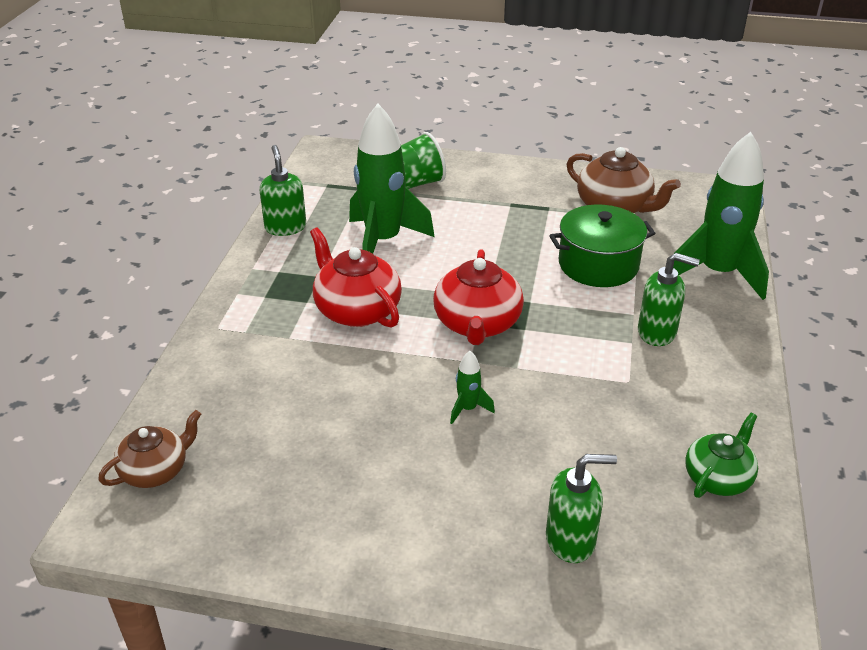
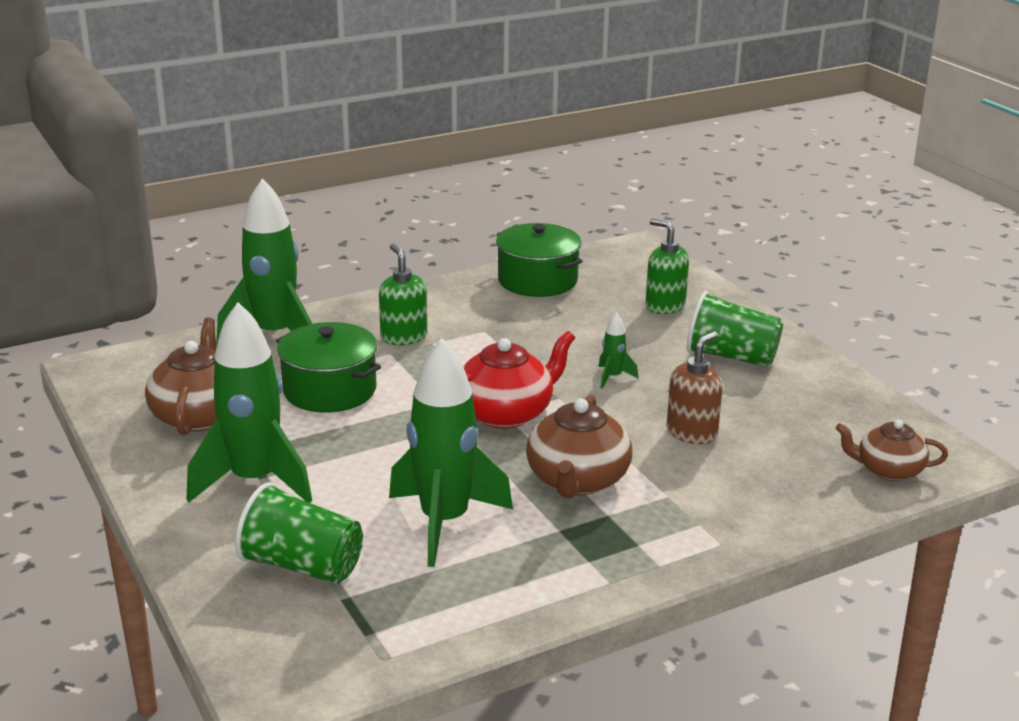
camera: 130 degrees left, 10 degrees down
(285, 227) = (505, 607): green soap dispenser -> none
(339, 398) = (692, 433): none -> brown soap dispenser
(356, 310) = (577, 480): red teapot -> brown teapot
(419, 512) = (731, 357): none -> green cup
(509, 200) = (254, 481): none -> green rocket
(718, 478) = (537, 280): green teapot -> green pot

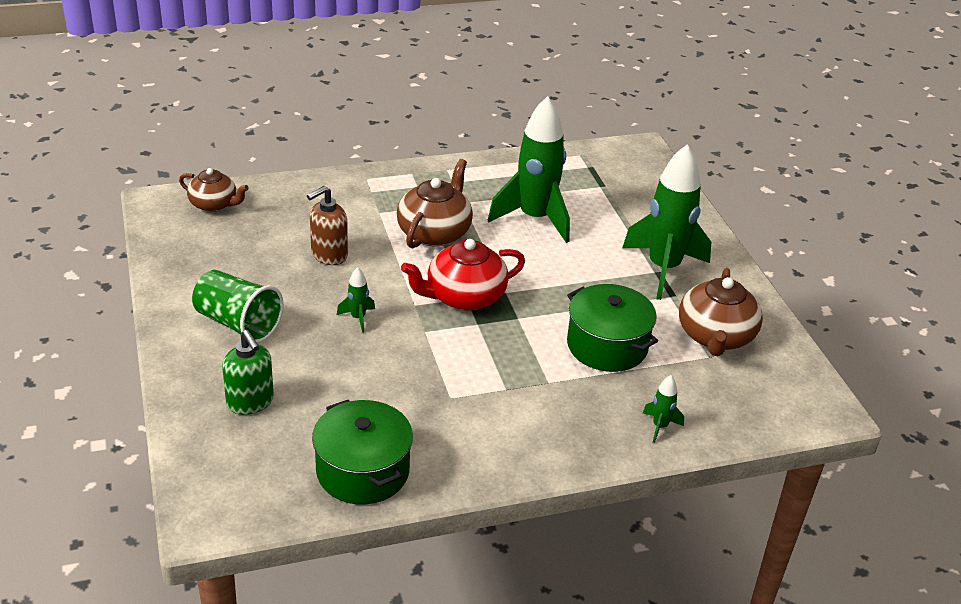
camera: 170 degrees left, 10 degrees up
(275, 335) = (660, 426): green rocket -> green rocket, size x0.41
(302, 566) = (628, 207): green cup -> none
(403, 337) = (532, 402): green soap dispenser -> none

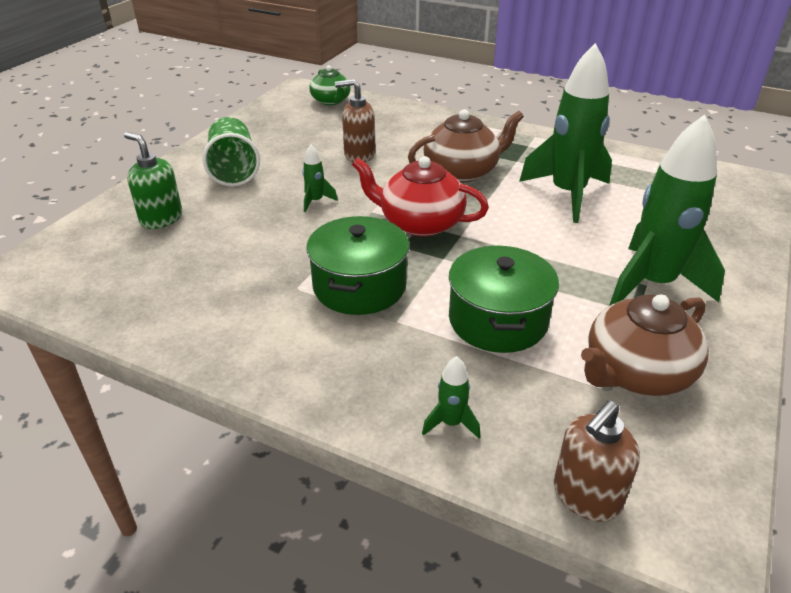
camera: 45 degrees right, 0 degrees up
(214, 204) = (331, 101): brown teapot -> green teapot
(250, 402) = (161, 219): green soap dispenser -> green soap dispenser turned 120 degrees clockwise
(363, 471) = (150, 304): green pot -> green pot (359, 286)
(764, 422) = (586, 496): none -> brown soap dispenser

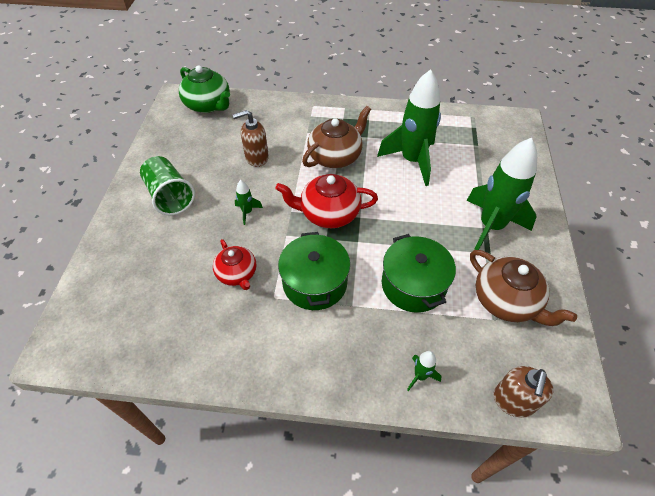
camera: 20 degrees left, 15 degrees up
(161, 219) = (140, 261): green soap dispenser -> none
(266, 255) = (237, 274): none -> red teapot
(331, 101) = (208, 105): green teapot -> green teapot, size x1.54
(636, 372) = (506, 301): brown teapot -> brown teapot turned 75 degrees counterclockwise

